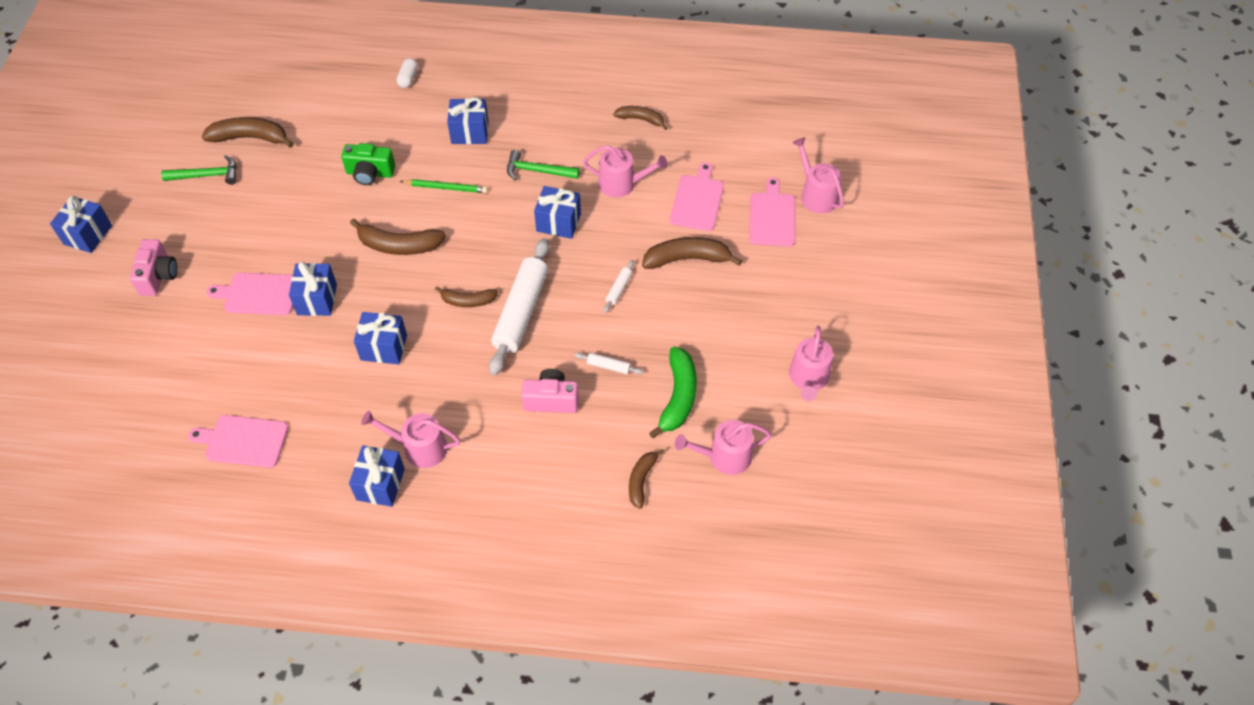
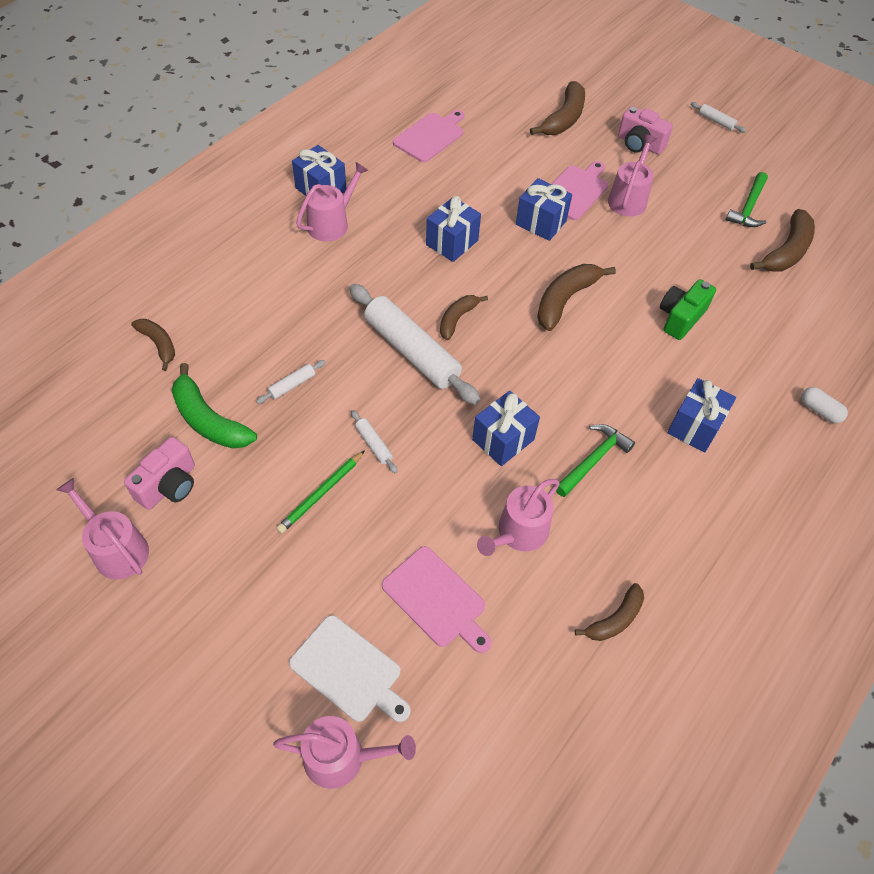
camera: 120 degrees right, 0 degrees up
(88, 235) = (716, 121): blue gift -> white rolling pin
(446, 188) = (620, 368): green pencil -> green pencil (321, 494)
(551, 400) = (296, 325): pink camera -> pink camera (169, 485)
(687, 259) = (361, 532): brown banana -> brown banana (563, 118)
(724, 456) = (115, 418): pink watering can -> pink watering can (628, 199)
(772, 217) = (349, 671): pink cutting board -> white cutting board

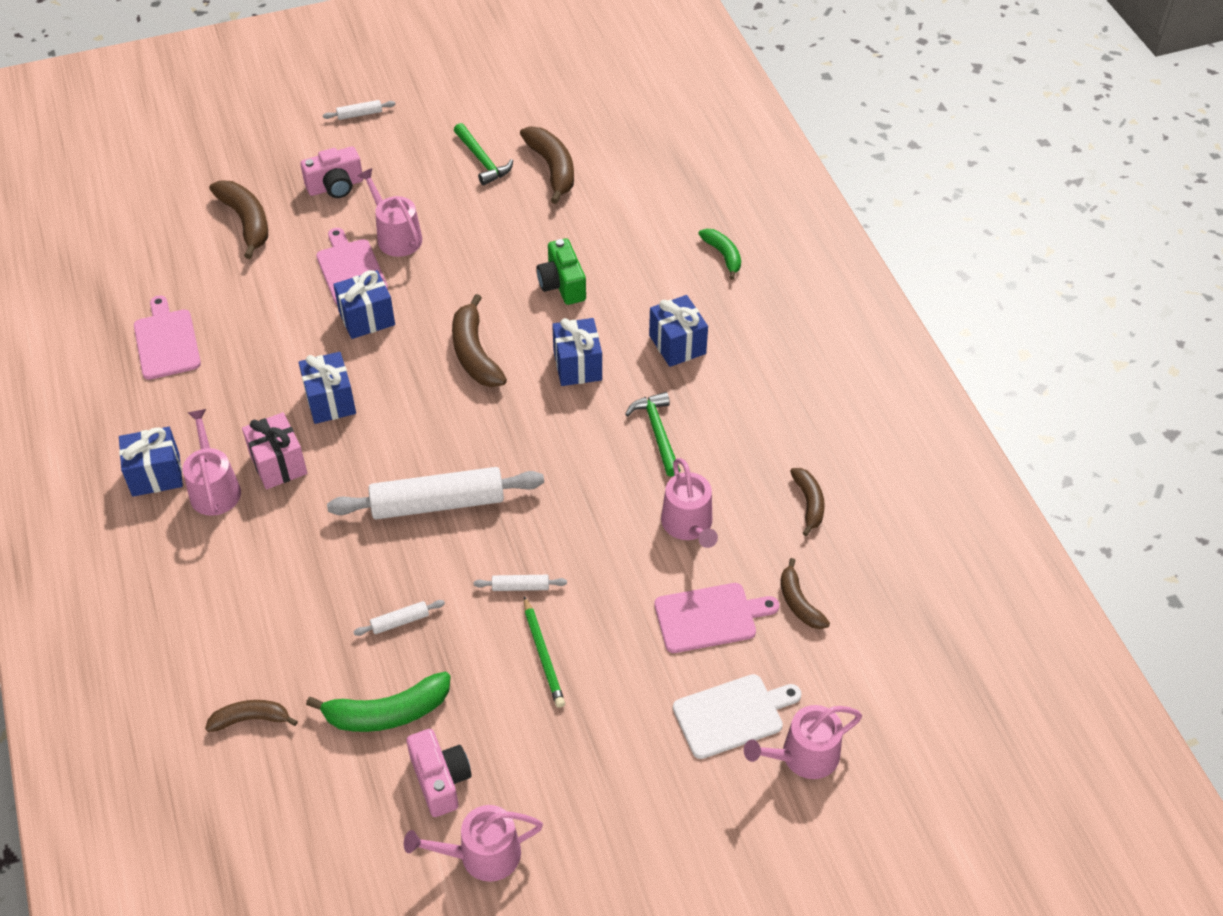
camera: 55 degrees left, 5 degrees down
(292, 385) = (400, 621): white rolling pin -> white rolling pin turned 75 degrees clockwise
(342, 757) = (803, 756): pink watering can -> pink watering can turned 150 degrees counterclockwise
(377, 244) = (278, 464): none -> pink gift
(457, 319) = (429, 447): brown banana -> brown banana (799, 603)
(503, 439) = (589, 485): blue gift -> blue gift (577, 365)
(819, 410) = (723, 255): white capsule -> green banana

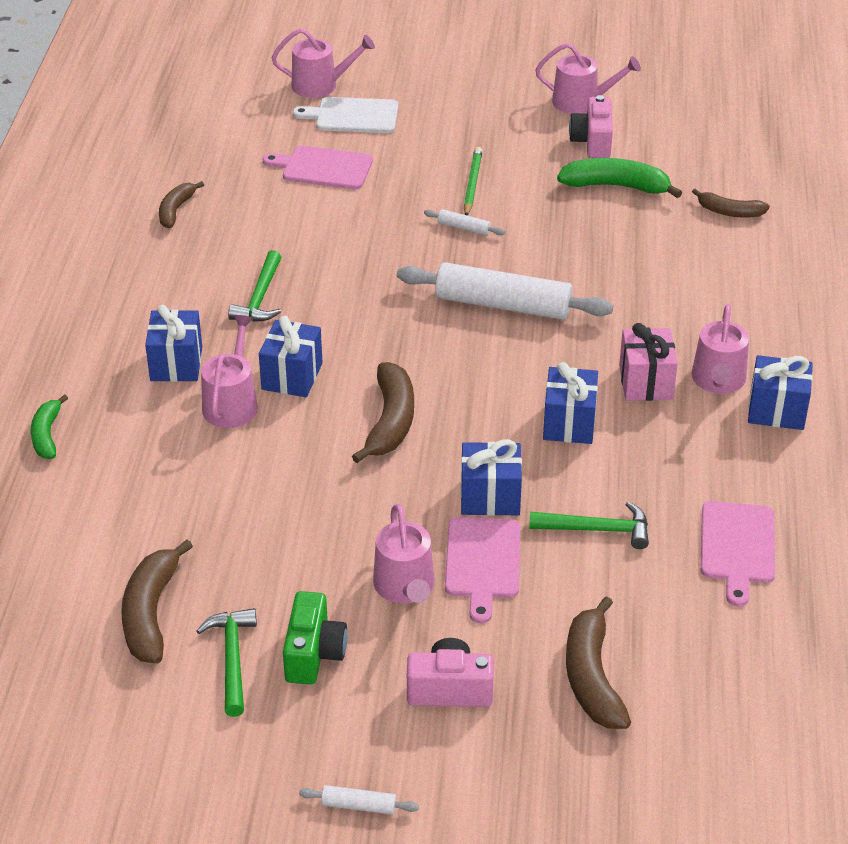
camera: 155 degrees left, 10 degrees down
(276, 320) = (597, 529): none -> green hammer
(400, 621) = (580, 235): white rolling pin -> none
(562, 285) = (247, 462): green camera -> green camera (313, 654)
(689, 525) = (290, 226): pink watering can -> pink watering can (232, 403)
(799, 603) = (246, 156): brown banana -> none

